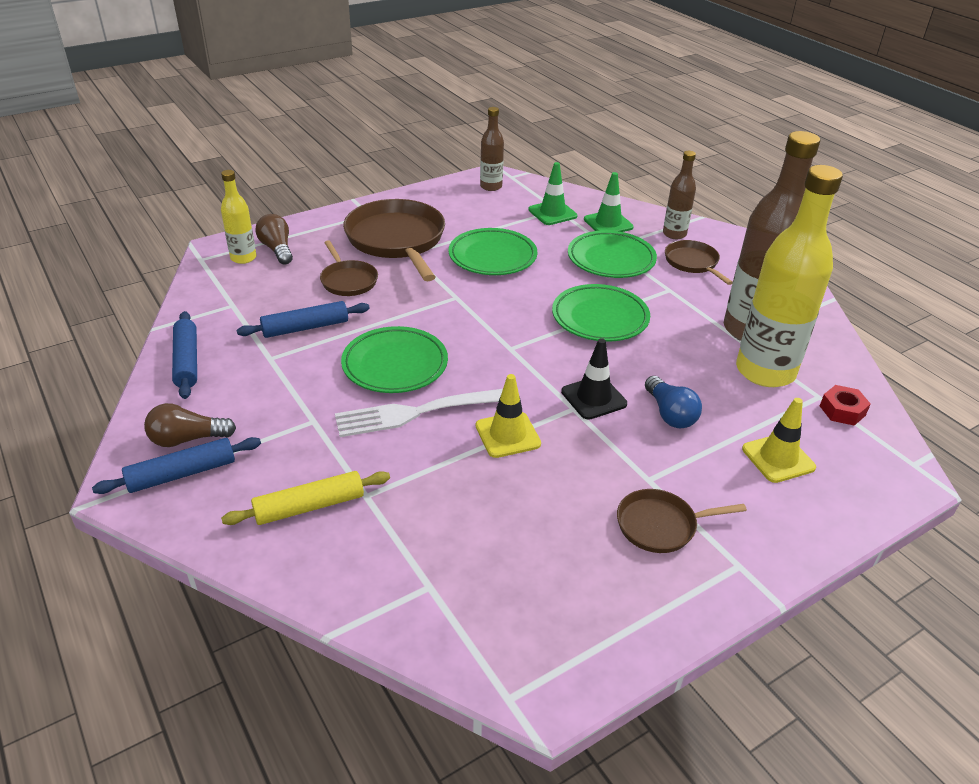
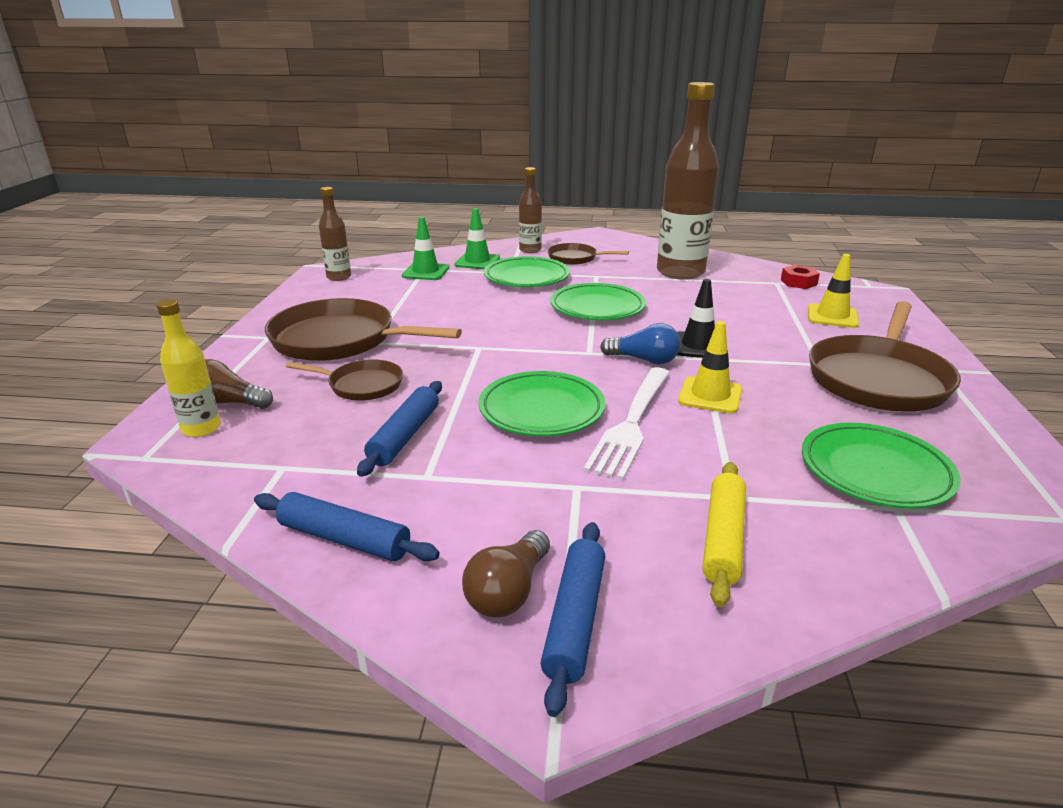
camera: 50 degrees left, 10 degrees down
(492, 257) = (445, 313): green plate -> green plate (875, 471)
(660, 525) = (878, 379): brown pan -> brown pan, size x1.90
(670, 414) = (748, 329): blue light bulb -> blue light bulb (644, 360)
(765, 371) = (732, 285): yellow bottle -> none

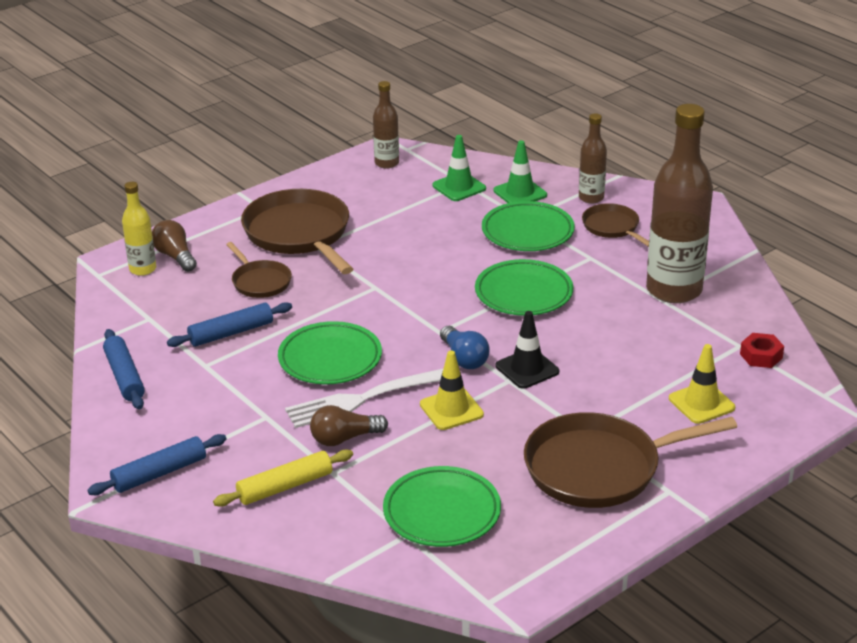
camera: 45 degrees right, 5 degrees up
(508, 591) = (153, 444): brown light bulb -> brown light bulb (344, 438)

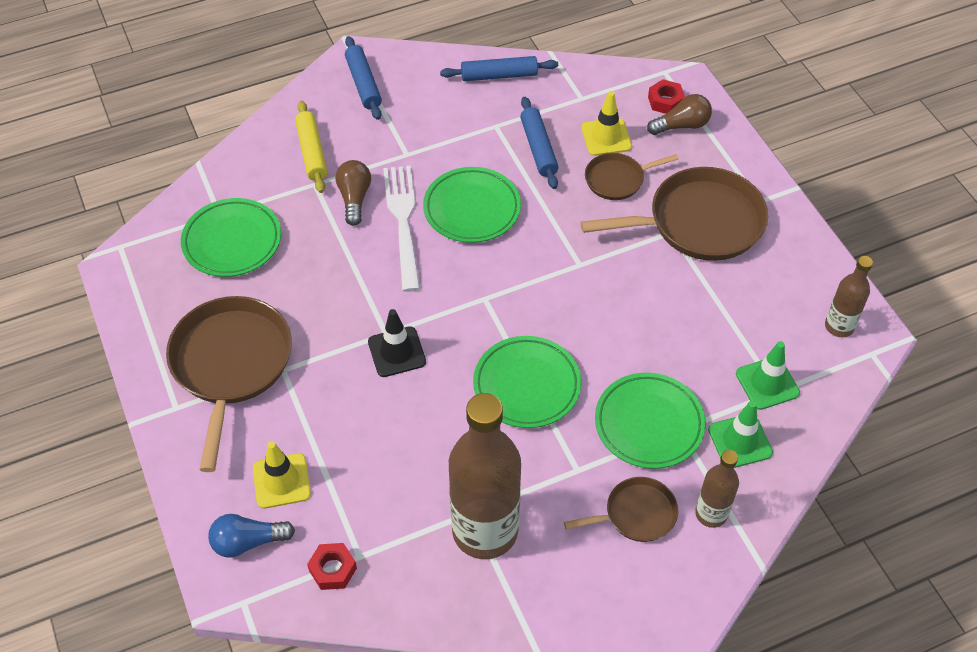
camera: 105 degrees right, 20 degrees up
(143, 269) = (665, 101): yellow bottle -> red nut
(451, 409) = (361, 279): yellow traffic cone -> yellow traffic cone (606, 137)
(464, 358) = (433, 307): blue light bulb -> blue light bulb (248, 542)

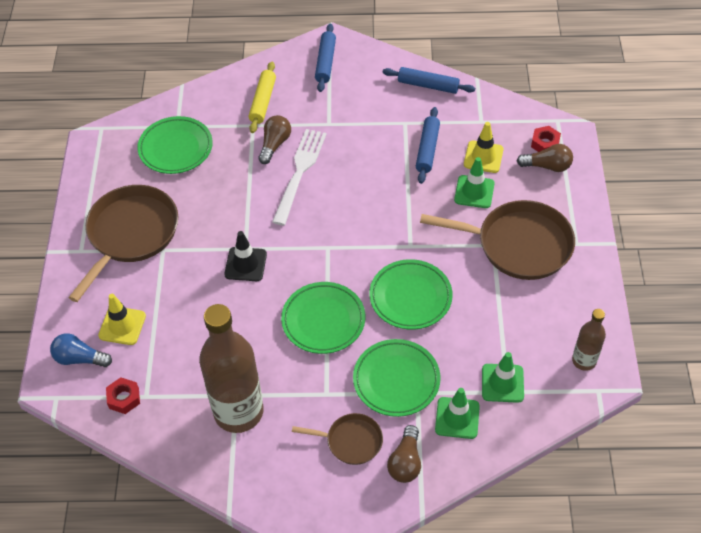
camera: 25 degrees right, 0 degrees up
(472, 209) = (354, 179): green plate -> green plate (410, 297)
(617, 179) = (474, 192): brown pan -> green traffic cone
(711, 514) = (405, 462): brown bottle -> brown light bulb

